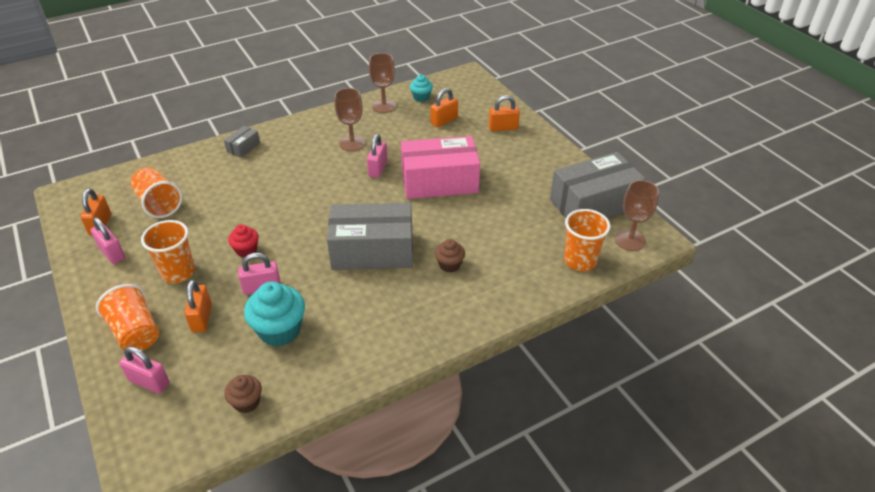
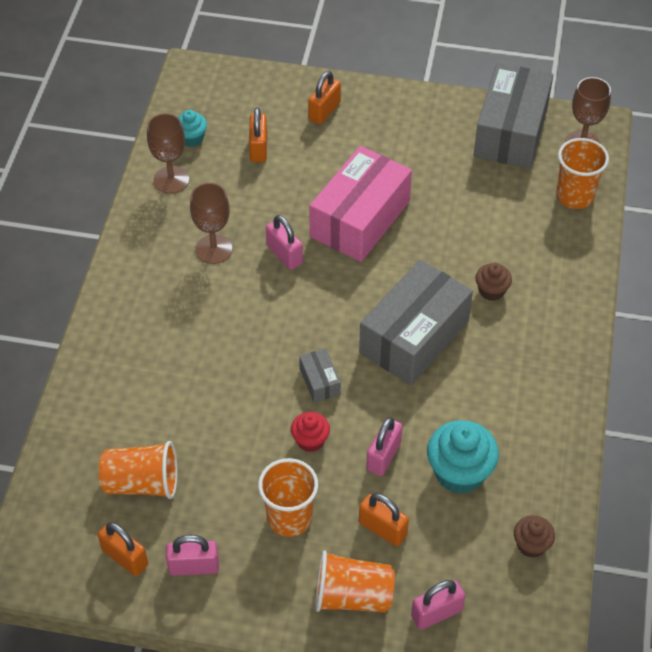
camera: 50 degrees left, 10 degrees up
(243, 147) = (112, 350): grey box -> grey box (320, 381)

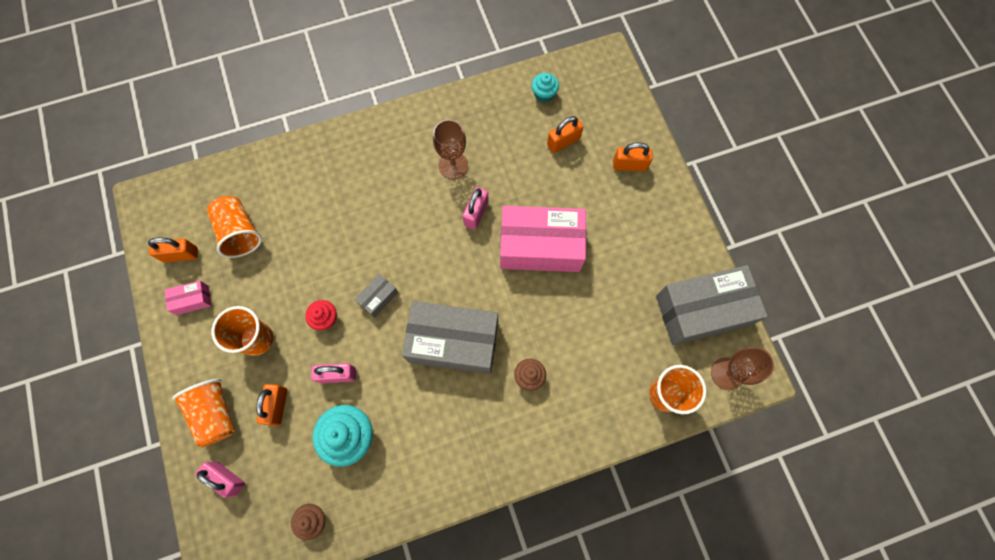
camera: 60 degrees right, 20 degrees up
(125, 557) = (180, 255): orange padlock -> orange padlock turned 75 degrees clockwise
(171, 180) = (497, 104): brown goblet -> none
(194, 567) = (192, 300): pink padlock -> pink box

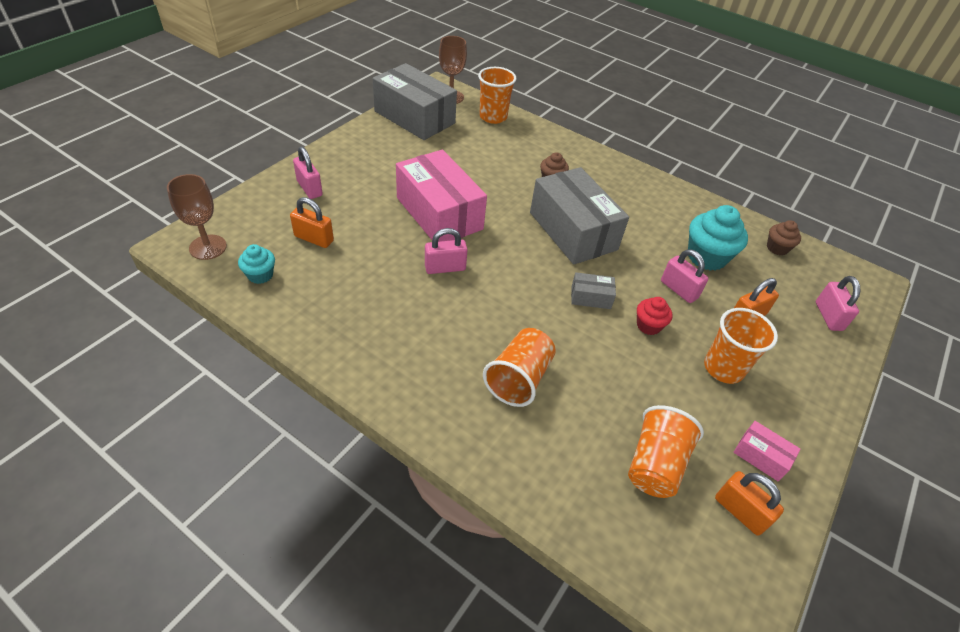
camera: 130 degrees left, 25 degrees down
(215, 414) = (807, 357): orange cup -> orange cup (519, 379)
(453, 165) = (406, 309): brown goblet -> brown goblet (208, 247)
(629, 165) = (309, 188): orange padlock -> pink padlock

